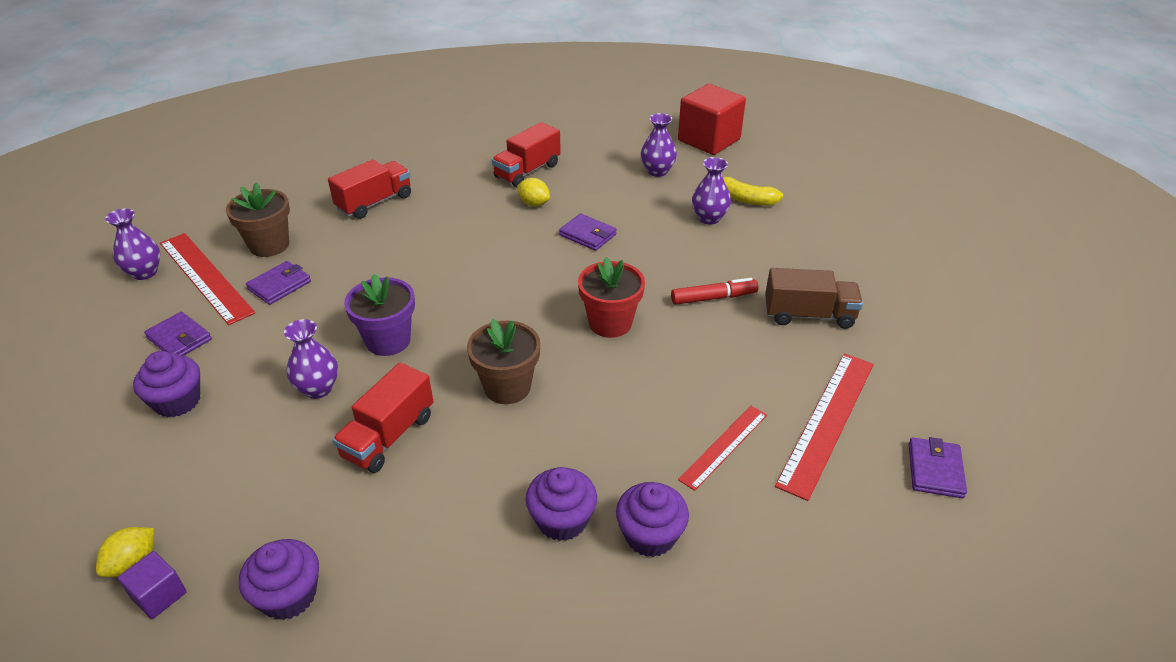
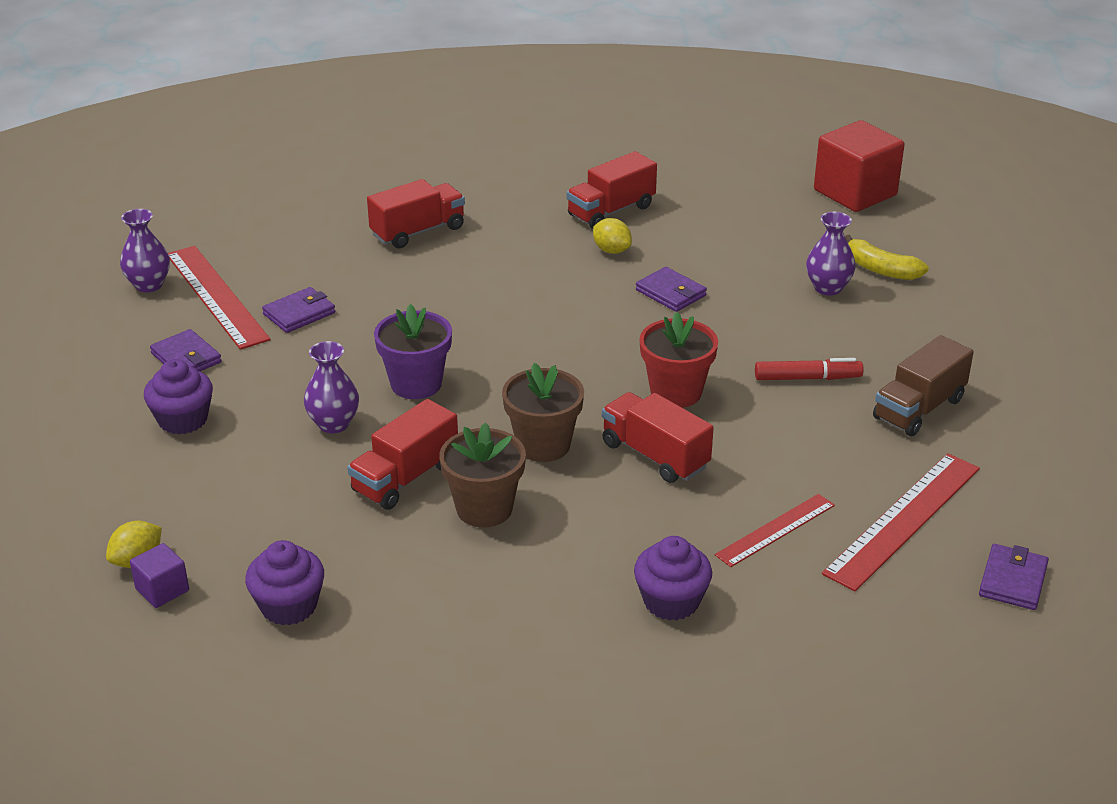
camera: 10 degrees right, 5 degrees down
(269, 245) = (290, 268): brown flower pot -> brown flower pot (484, 509)
(562, 520) = (579, 576): purple cupcake -> none
(605, 385) = (655, 455): none -> red truck
(657, 171) = (776, 226): purple vase -> none
(808, 315) = (919, 409): brown truck -> brown truck turned 120 degrees clockwise

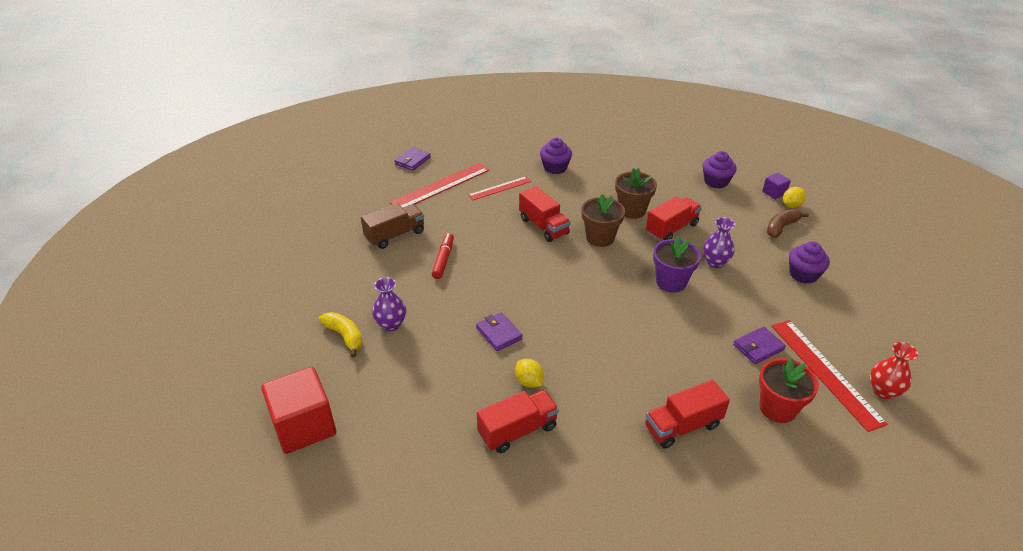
camera: 170 degrees left, 5 degrees up
(149, 285) = (883, 391): purple vase -> red vase
(183, 505) = (781, 227): none -> brown banana
(186, 358) = (822, 318): purple wallet -> none
(676, 392) = (521, 259): red flower pot -> red flower pot (777, 408)
(807, 378) = (443, 260): red marker -> red marker turned 90 degrees clockwise

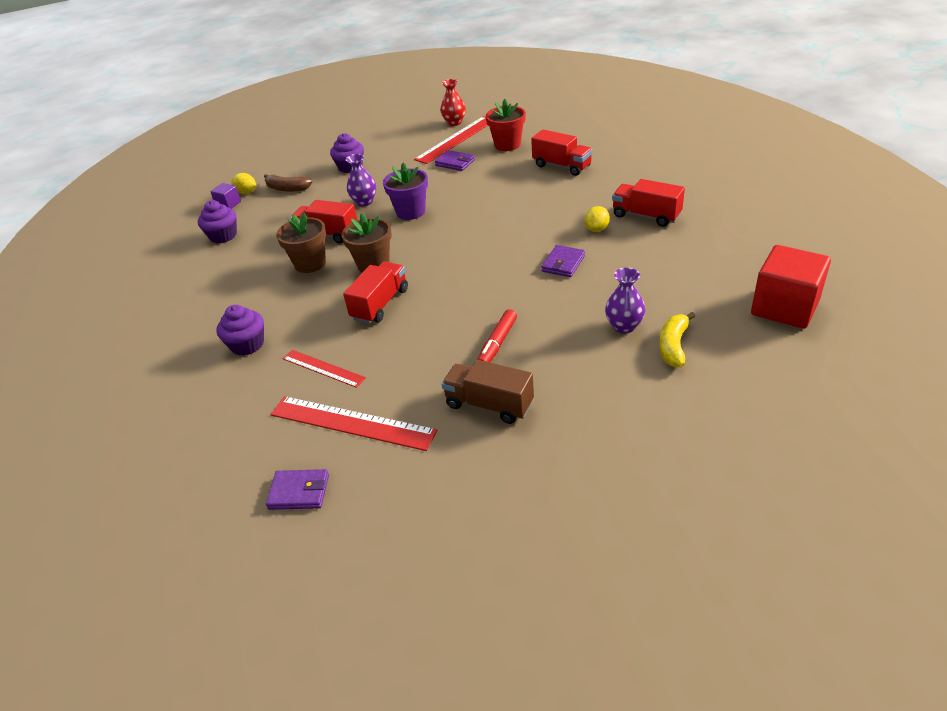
camera: 115 degrees left, 0 degrees up
(443, 260) = (497, 343): red marker -> red marker turned 45 degrees counterclockwise

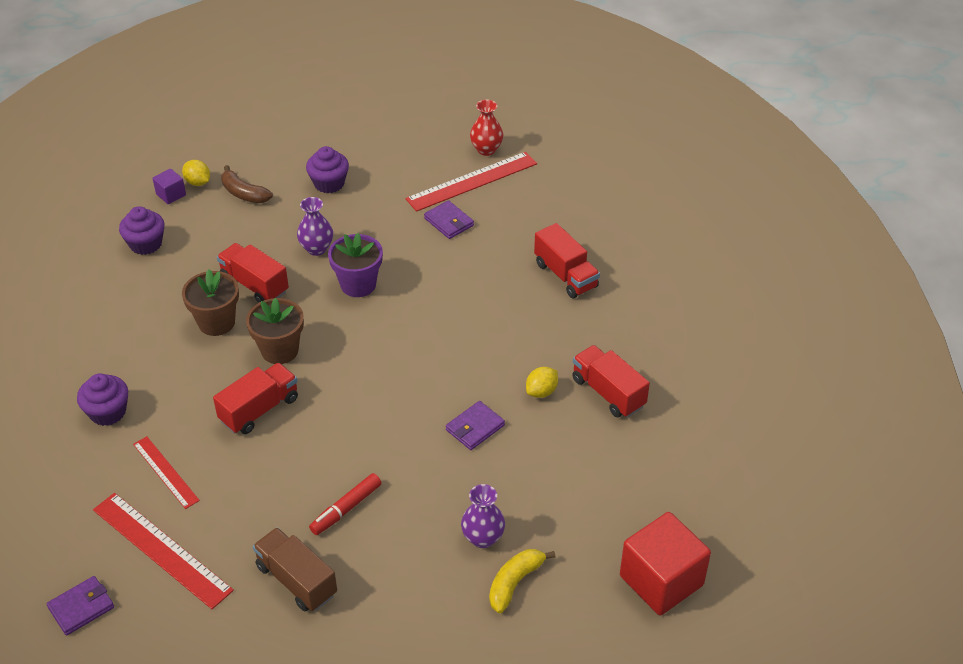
camera: 15 degrees right, 5 degrees up
(299, 492) = (81, 607): purple wallet -> purple wallet turned 60 degrees counterclockwise
(507, 145) = (525, 214): red flower pot -> none

